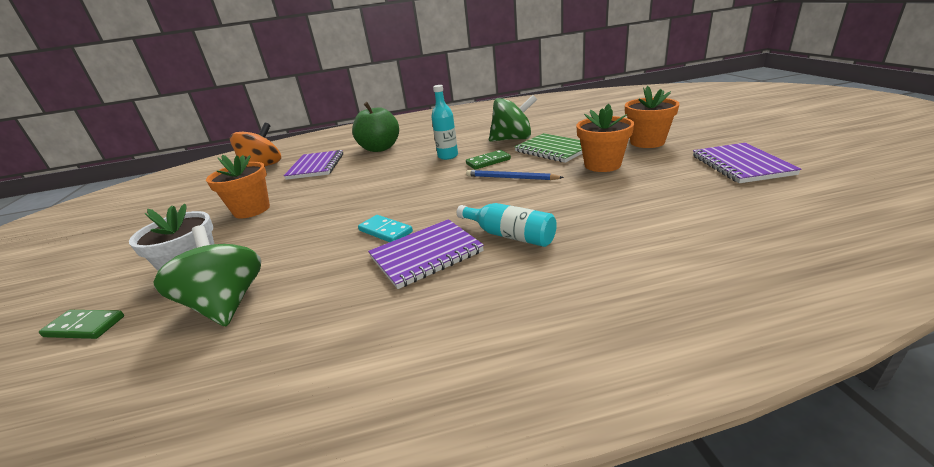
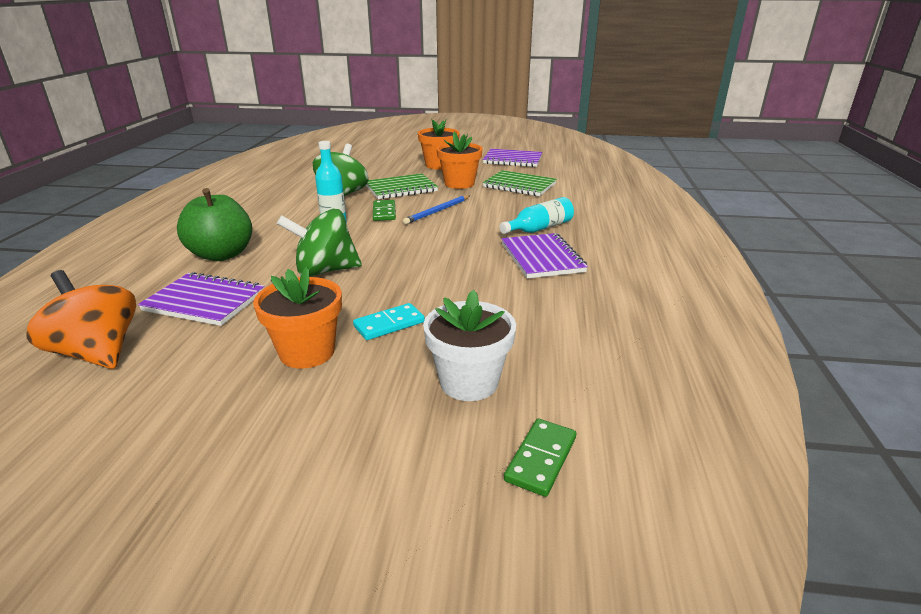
camera: 75 degrees left, 0 degrees up
(227, 304) = (555, 352): green spinning top -> green spinning top (325, 271)
(385, 231) = (482, 270): turquoise domino -> turquoise domino (389, 324)
(644, 192) = (519, 185): none -> green notebook

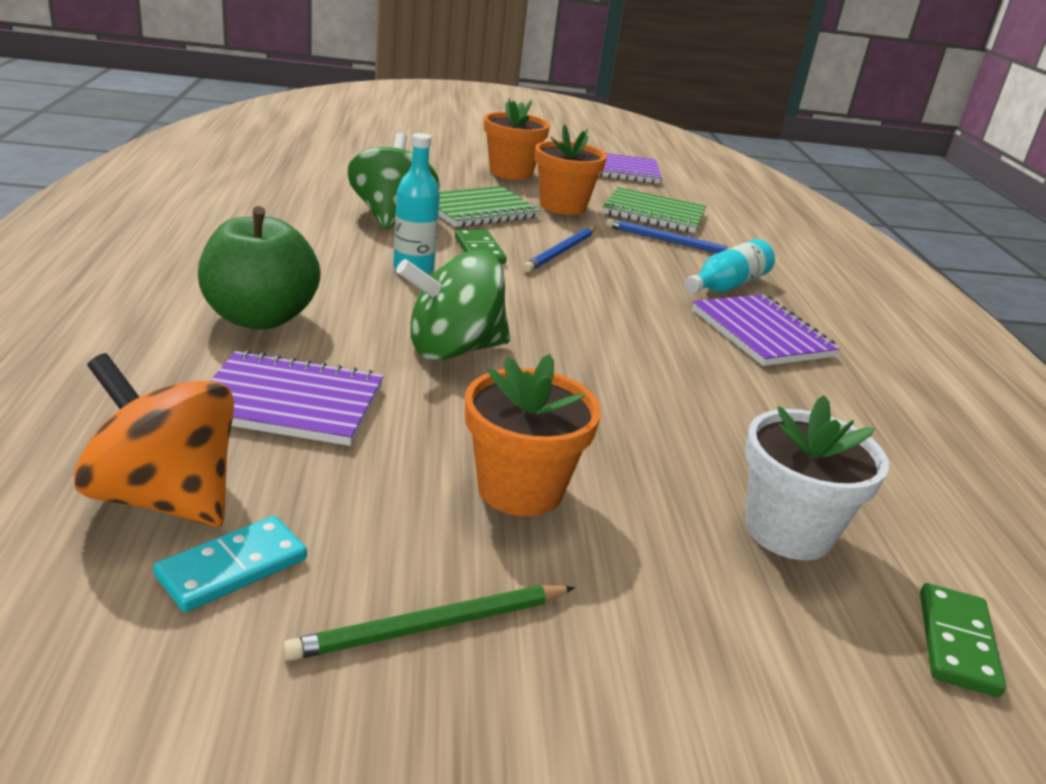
camera: 15 degrees left, 0 degrees up
(195, 429) = (432, 626): none -> green pencil
(389, 324) = (613, 440): turquoise domino -> turquoise domino (232, 567)
(518, 202) = (670, 242): none -> blue pencil

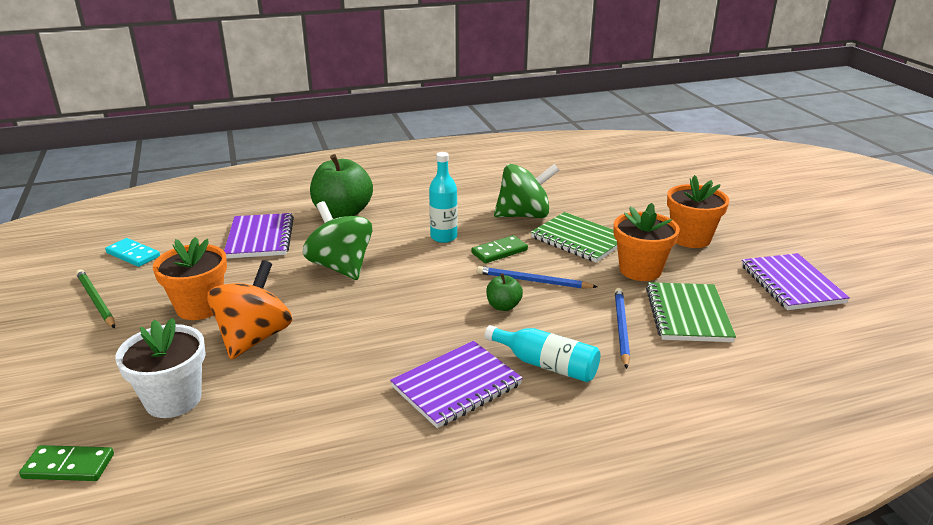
camera: 80 degrees right, 0 degrees up
(164, 497) = (177, 232): orange spinning top -> orange spinning top (254, 338)
(609, 278) = (503, 306): none -> green apple

